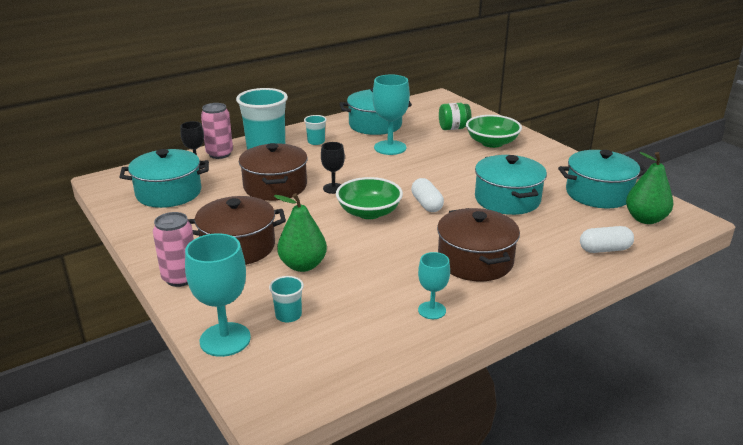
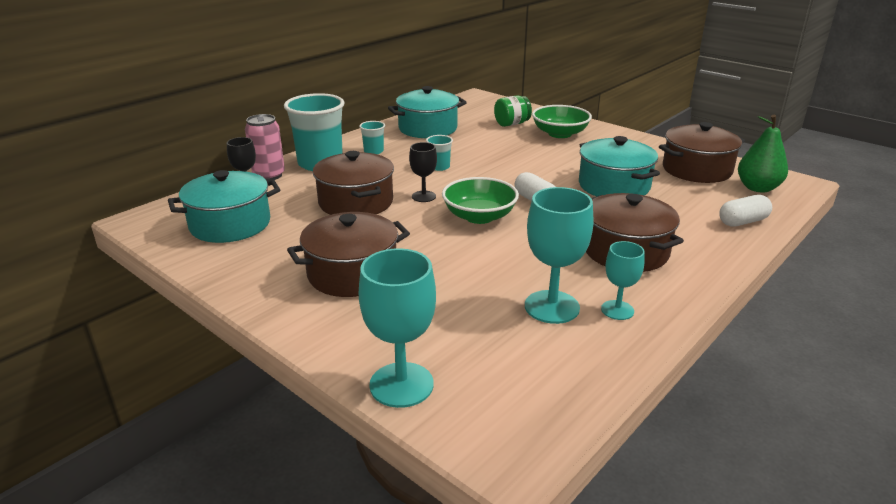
camera: 15 degrees left, 0 degrees up
(180, 278) = (301, 320): pink can -> none
(288, 315) = (461, 342): turquoise cup -> turquoise cup (439, 167)
(303, 265) = (442, 283): green pear -> none
(390, 148) = (458, 149): turquoise goblet -> turquoise goblet (552, 307)
(598, 193) = (696, 170): turquoise pot -> brown pot

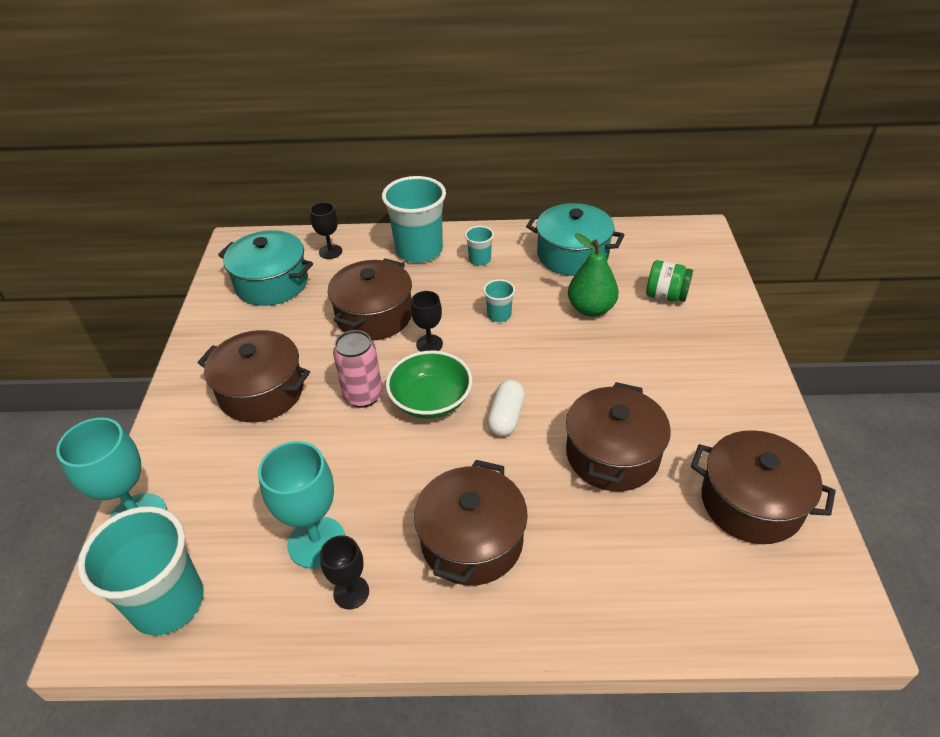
camera: 50 degrees right, 15 degrees up
(269, 175) = (366, 242): pink can -> pink can (363, 395)
(525, 399) = (168, 602): none -> turquoise cup
(560, 134) = (692, 342): green bowl -> none
(614, 186) = (612, 454): turquoise pot -> brown pot
(617, 310) = (351, 592): turquoise goblet -> black goblet
(742, 222) = (655, 611): white capsule -> none
(757, 188) = (774, 586): green pear -> green pear (591, 309)

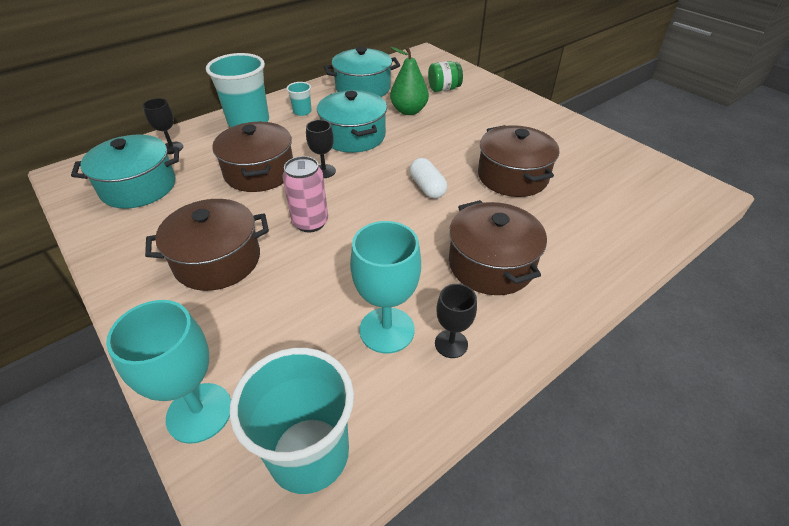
camera: 40 degrees left, 0 degrees up
(431, 400) = (365, 202): green bowl -> none
(499, 315) = (354, 136): turquoise cup -> turquoise pot
(751, 502) = (605, 164): brown pot -> none

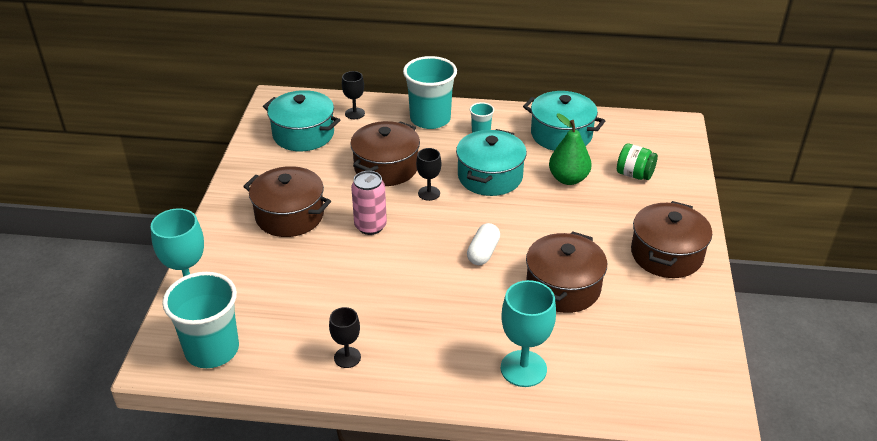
camera: 45 degrees right, 5 degrees down
(387, 330) = (324, 323): turquoise goblet -> turquoise goblet (523, 368)
(491, 264) = (442, 334): brown pot -> brown pot (666, 254)

